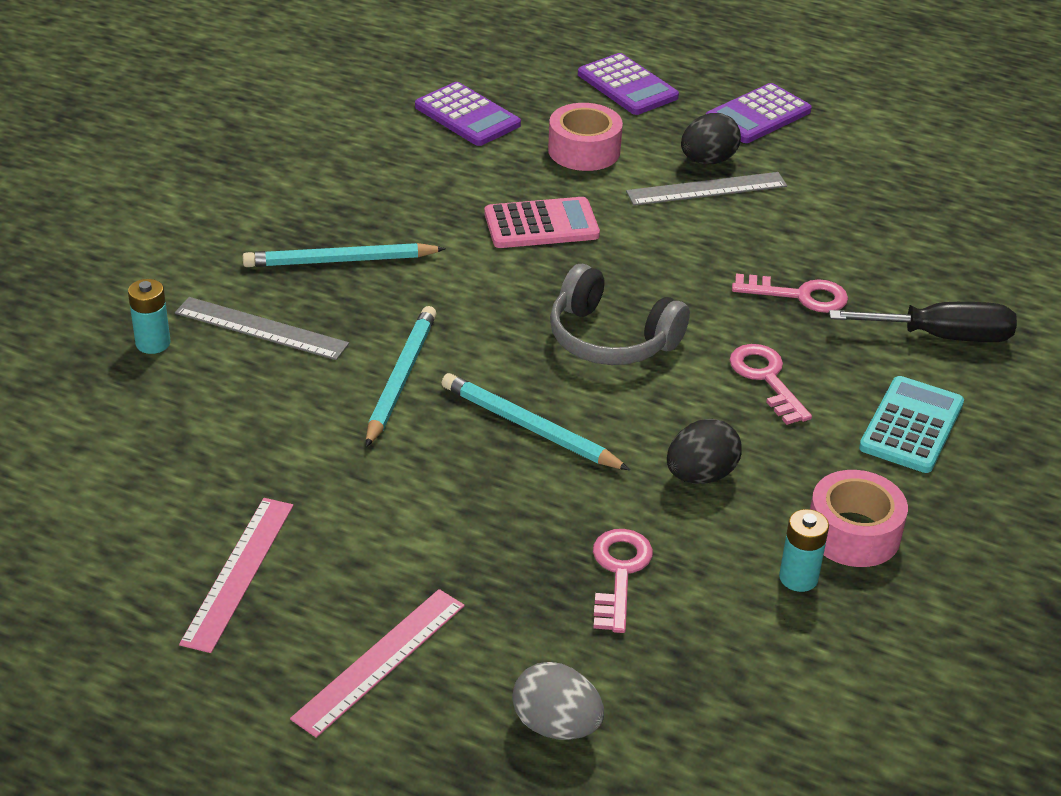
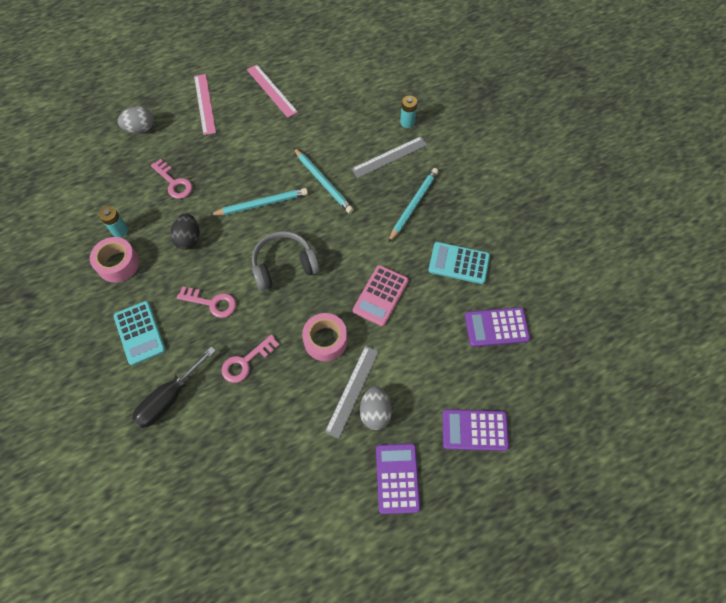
camera: 130 degrees right, 25 degrees up
(401, 179) = (459, 263): none -> turquoise calculator
(584, 150) = (427, 359): pink tape -> pink tape (325, 340)
(708, 161) = (375, 412): black egg -> grey egg

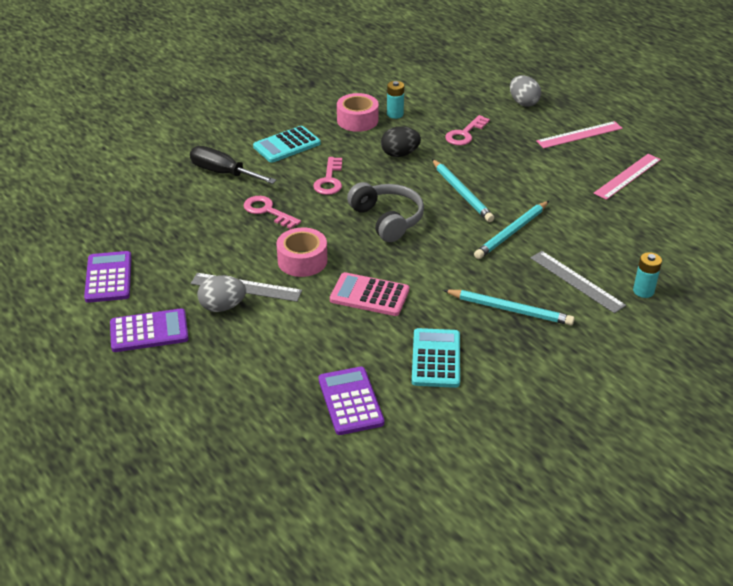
camera: 80 degrees right, 25 degrees down
(474, 430) = (209, 390): purple calculator -> purple calculator (108, 277)

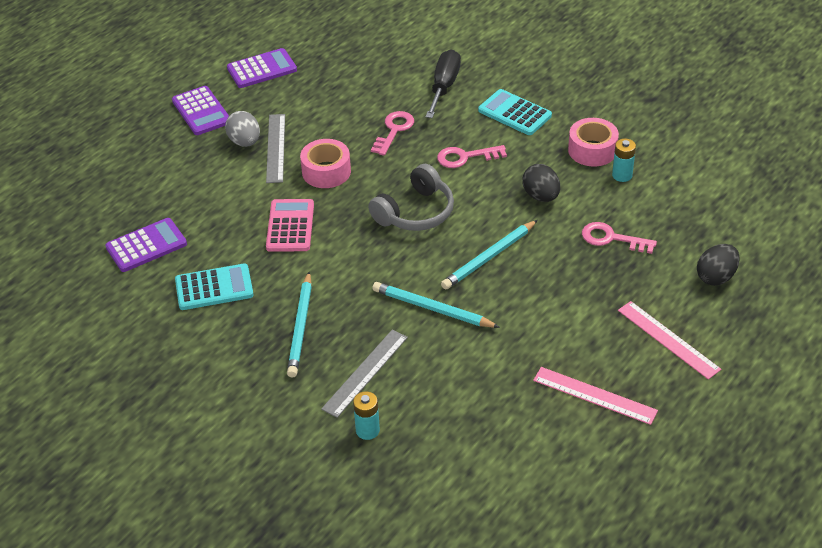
camera: 75 degrees right, 5 degrees up
(523, 103) = (716, 277): grey egg -> black egg

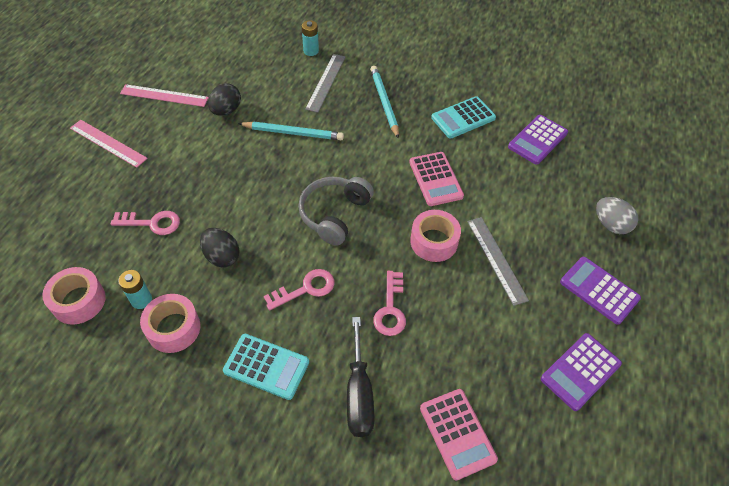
camera: 160 degrees right, 10 degrees up
(245, 142) = (530, 260): grey egg -> grey egg (610, 224)
(379, 55) = (457, 433): none -> pink calculator
(489, 257) = (258, 183): turquoise pencil -> none
(682, 184) = (79, 301): none -> pink tape
(716, 277) = (61, 203): black egg -> black egg (226, 110)

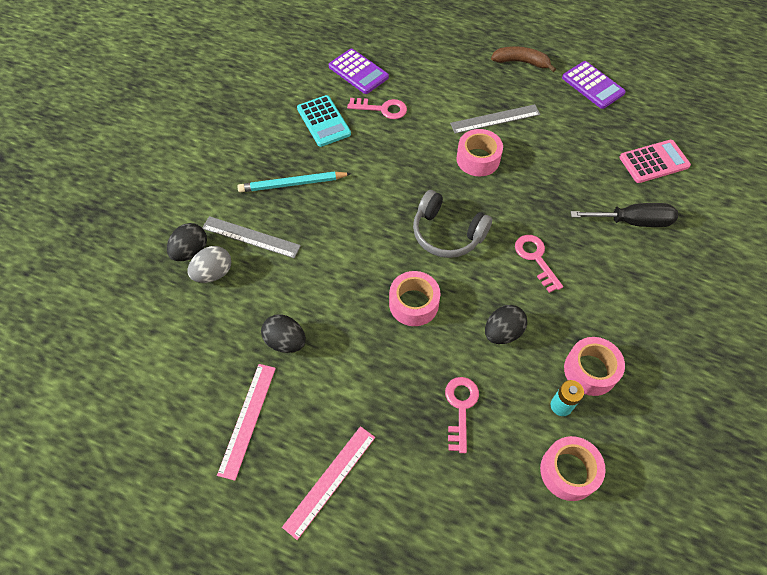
camera: 85 degrees left, 5 degrees up
(256, 189) = (413, 304): none -> pink tape
(266, 366) = (619, 289): turquoise calculator -> none
(293, 133) = (331, 270): turquoise pencil -> none
(311, 51) = (191, 251): turquoise battery -> black egg
(390, 309) = (551, 195): pink key -> pink key (382, 109)
(435, 179) = (404, 151): pink calculator -> none
(599, 290) = (521, 62): purple calculator -> brown banana
(610, 224) = (457, 43): grey egg -> grey egg (213, 273)

